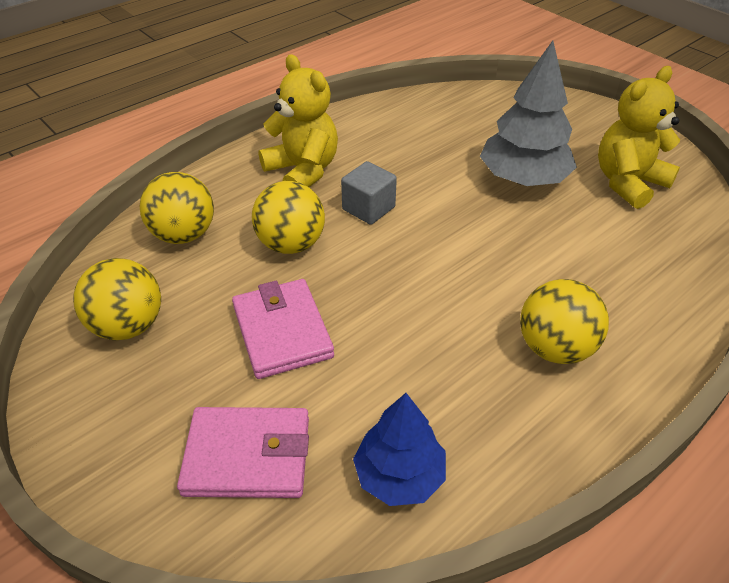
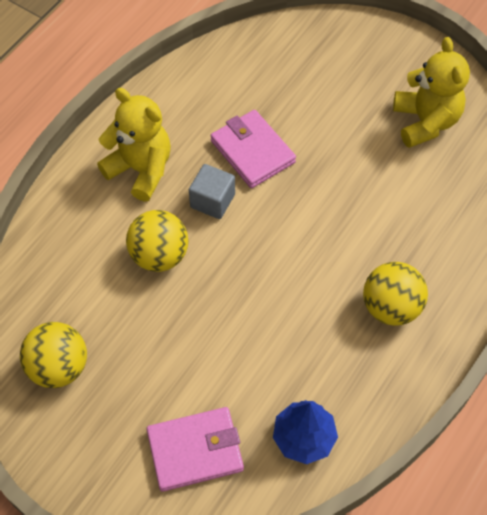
camera: 15 degrees left, 15 degrees up
(184, 234) = (63, 266): yellow ball -> none
(282, 332) = (183, 343): pink wallet -> pink wallet (252, 151)
(523, 179) = (336, 137): grey tree -> none
(628, 183) = (425, 122): yellow teddy bear -> yellow teddy bear turned 135 degrees clockwise

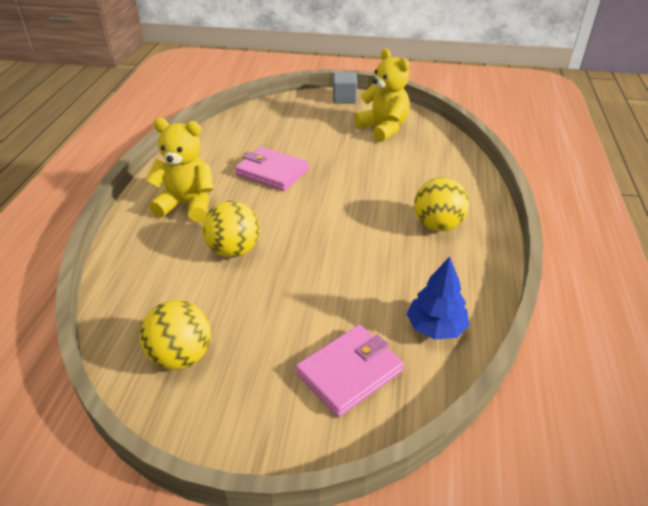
camera: 25 degrees left, 20 degrees down
(212, 201) = (258, 206): grey cube -> grey cube (344, 98)

